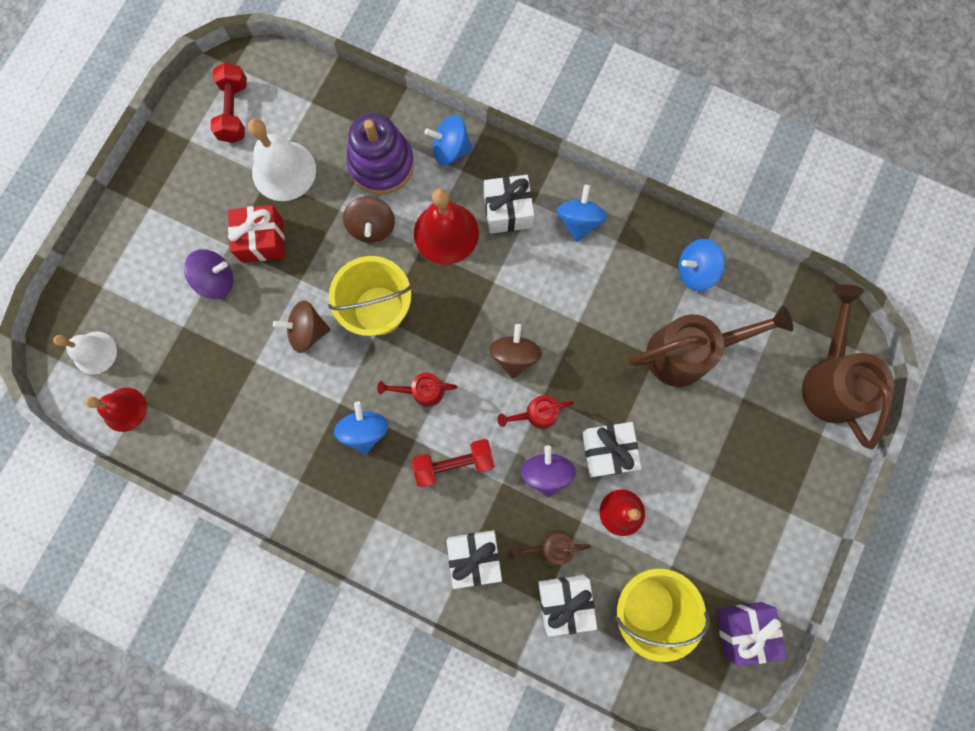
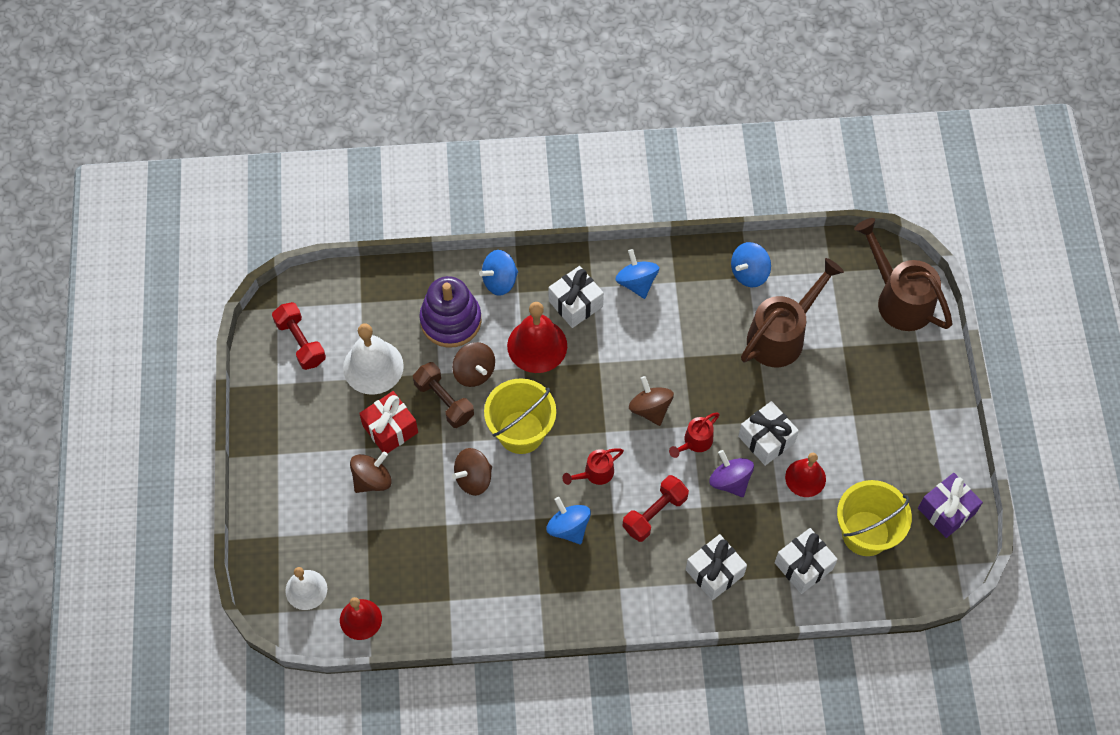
camera: 30 degrees left, 15 degrees down
(216, 280) = (372, 479): purple spinning top -> brown spinning top
(327, 240) = (444, 401): none -> brown dumbbell
(550, 547) = (767, 533): brown watering can -> none

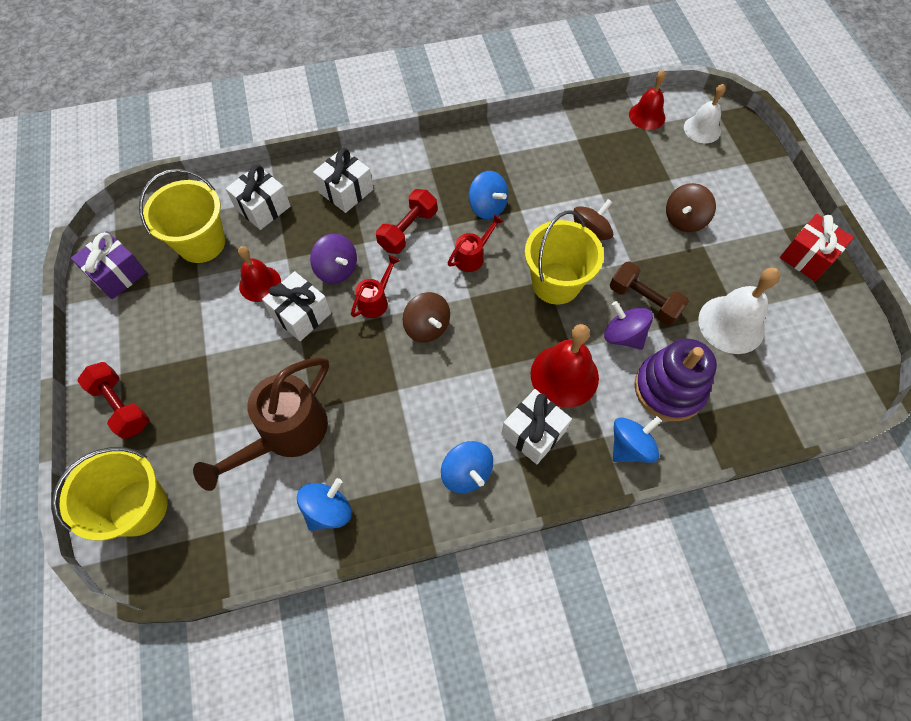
camera: 170 degrees right, 0 degrees up
(300, 342) = (819, 338): red dumbbell -> red dumbbell (121, 406)
(390, 429) = (687, 266): red gift -> red gift (807, 257)
(474, 372) = (623, 335): brown spinning top -> purple spinning top
(899, 298) = (138, 507): brown watering can -> yellow bucket

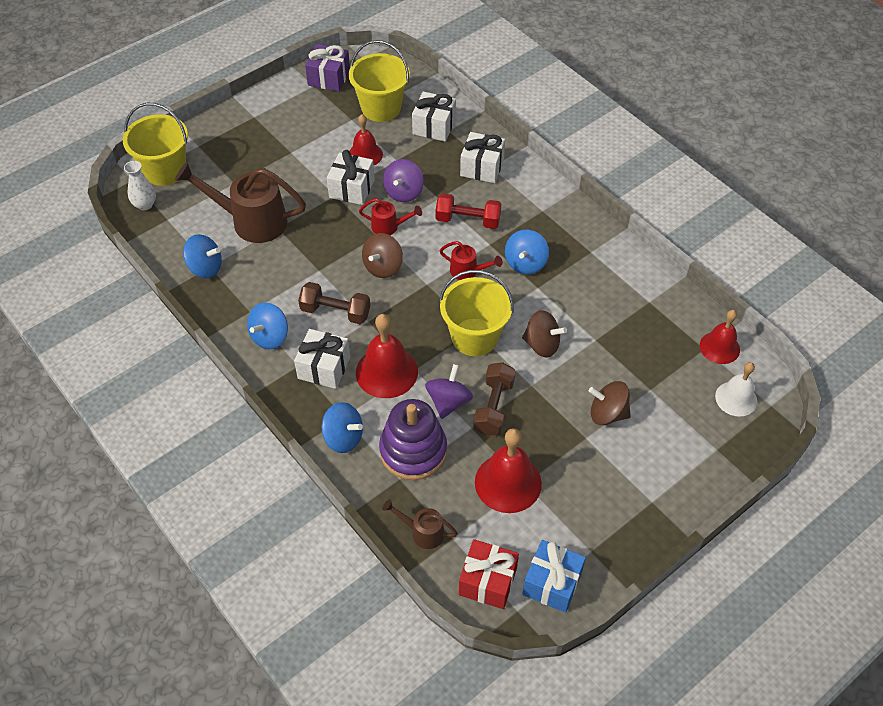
camera: 65 degrees right, 10 degrees down
(121, 406) = (231, 129): red dumbbell -> none
(181, 551) = (145, 205): none -> white vase
(464, 394) = (335, 312): none -> brown dumbbell
(731, 324) = (508, 482): white bell -> red bell
(764, 416) = (422, 532): none -> brown watering can
(807, 257) = (628, 531): red gift -> red gift (487, 581)
(844, 334) = (552, 583): none -> blue gift

